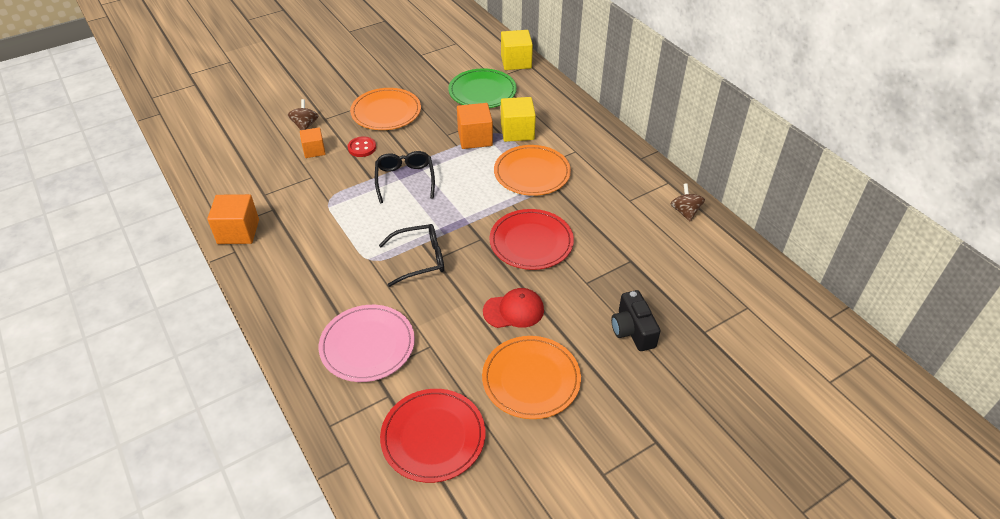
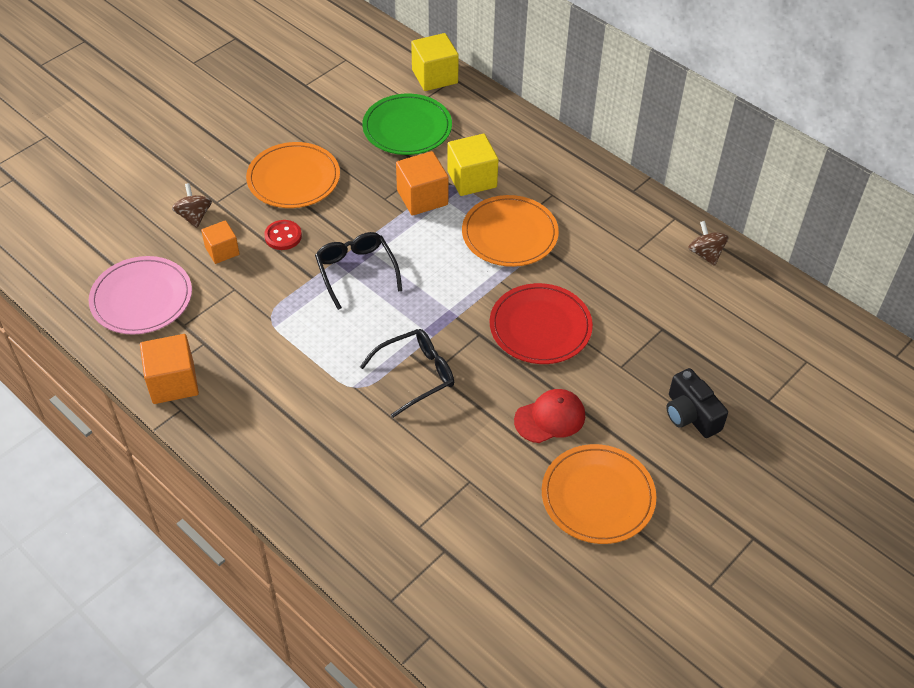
camera: 15 degrees left, 5 degrees up
(367, 345) = (396, 496): pink plate -> pink plate (141, 298)
(433, 437) = (513, 586): red plate -> none

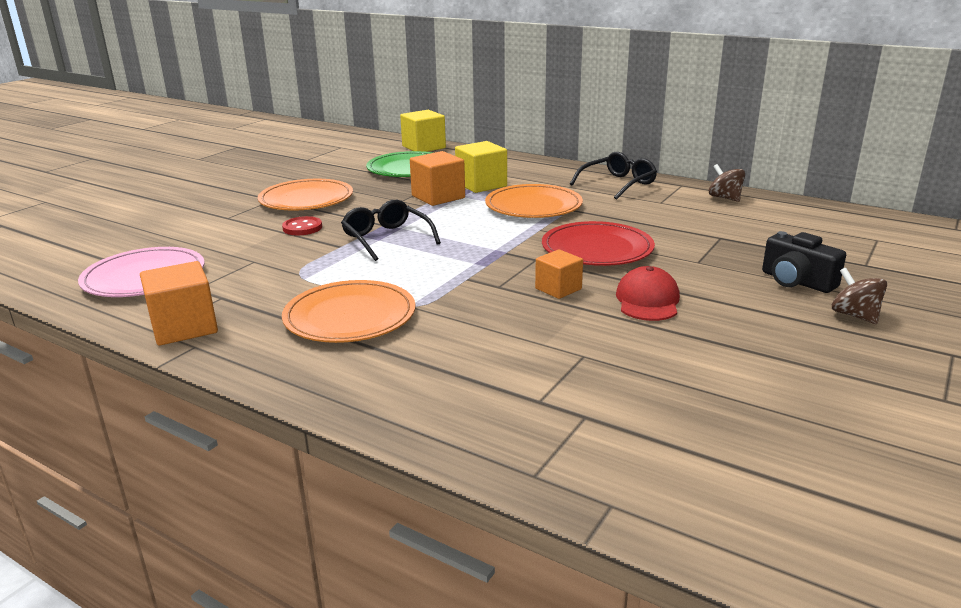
camera: 10 degrees left, 25 degrees down
(194, 216) = (204, 226): brown spinning top -> brown spinning top (854, 315)
(222, 251) = (237, 241): orange cube -> orange cube (558, 289)
(416, 375) = (480, 290): black glasses -> black glasses (618, 184)
(550, 418) = (647, 300): red cap -> red cap turned 45 degrees counterclockwise
(598, 496) = (745, 347): orange plate -> orange plate (350, 316)

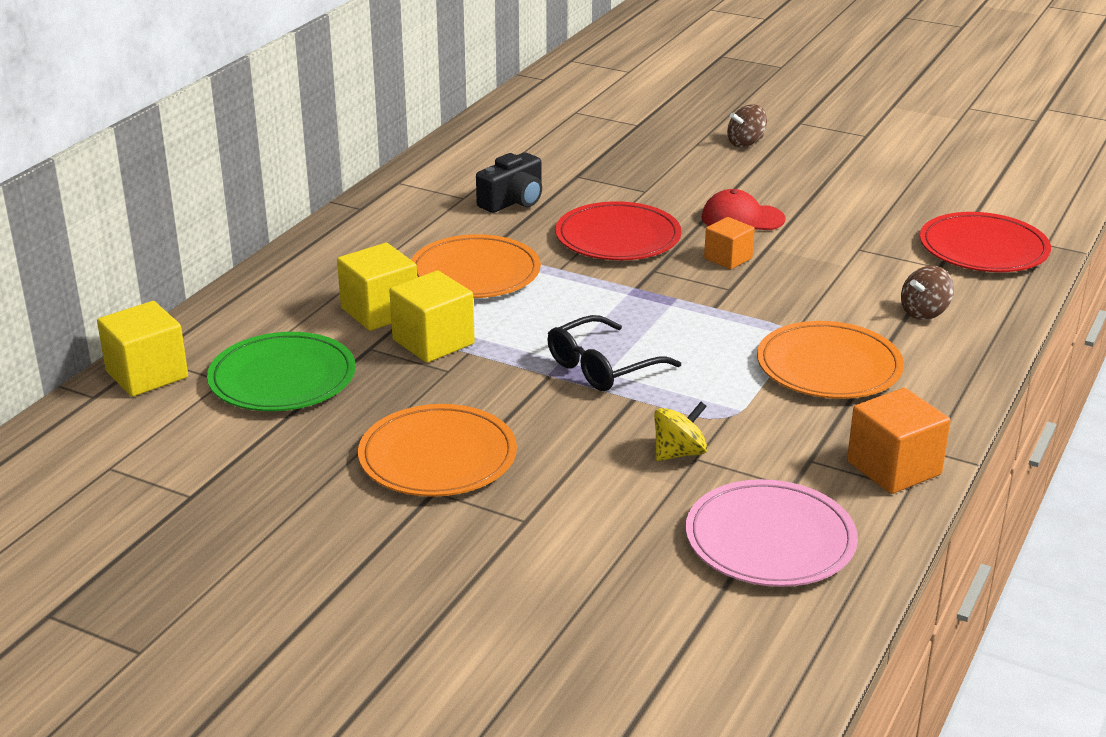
camera: 95 degrees left, 5 degrees up
(263, 256) = (679, 453): none -> yellow spinning top
(302, 228) = (568, 439): red button -> none
(438, 197) = (433, 342): orange cube -> yellow cube
(591, 442) = (983, 248): none -> red plate
(618, 184) = (389, 218): black glasses -> none
(725, 198) = (450, 163): brown spinning top -> brown spinning top (924, 312)
(796, 281) = (683, 155): black camera -> black camera (513, 201)

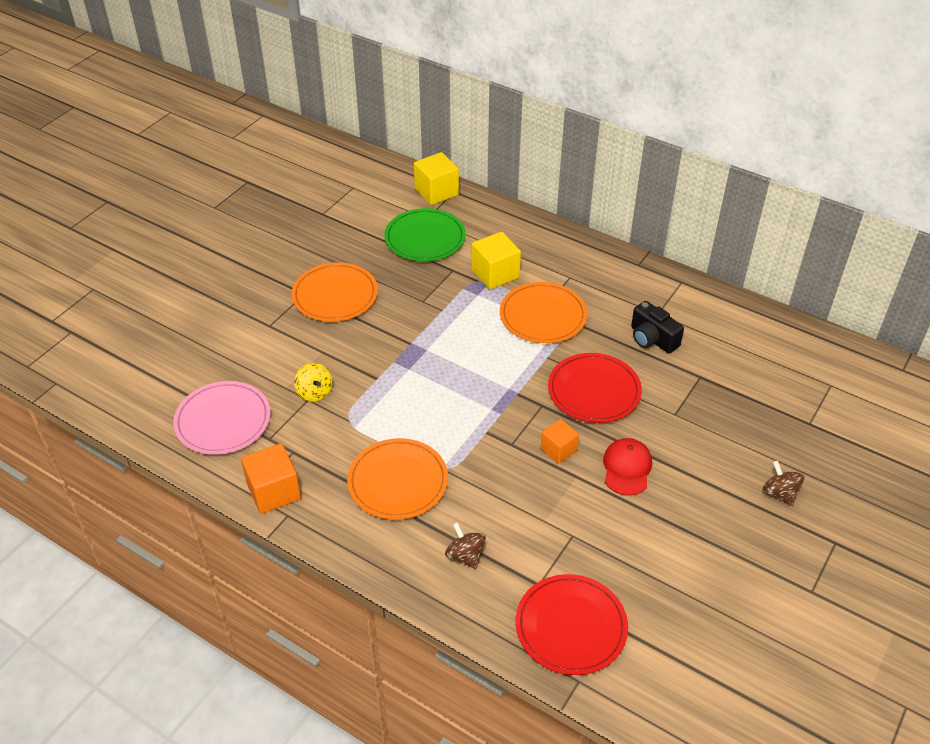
camera: 95 degrees right, 15 degrees up
(433, 342) = (456, 295): yellow cube -> none
(602, 367) = (415, 367): black glasses -> none

